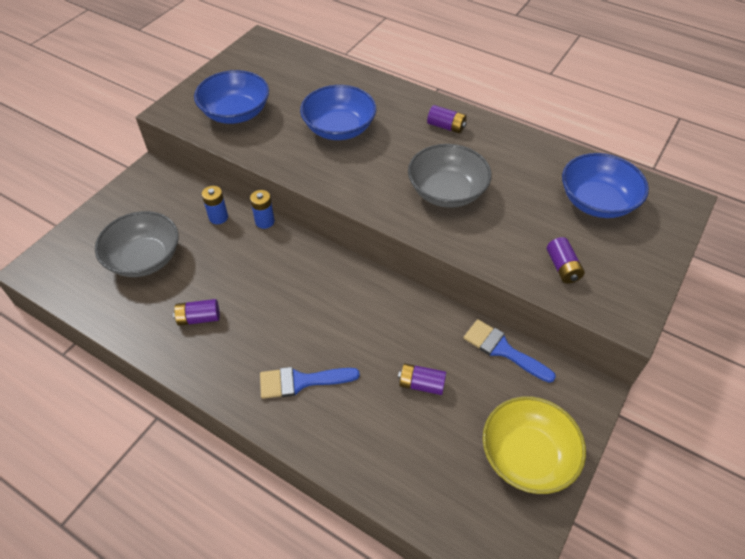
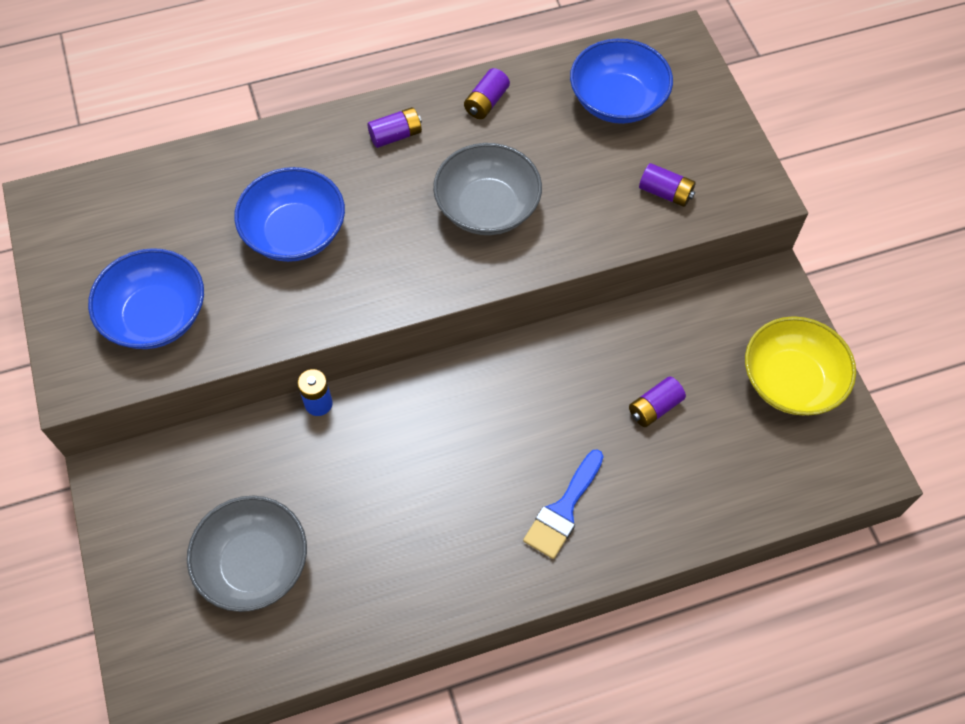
camera: 50 degrees left, 10 degrees up
(199, 318) = (397, 557): purple battery -> purple battery (486, 102)
(218, 217) = (264, 447): blue battery -> none
(502, 350) = (675, 312): blue brush -> none

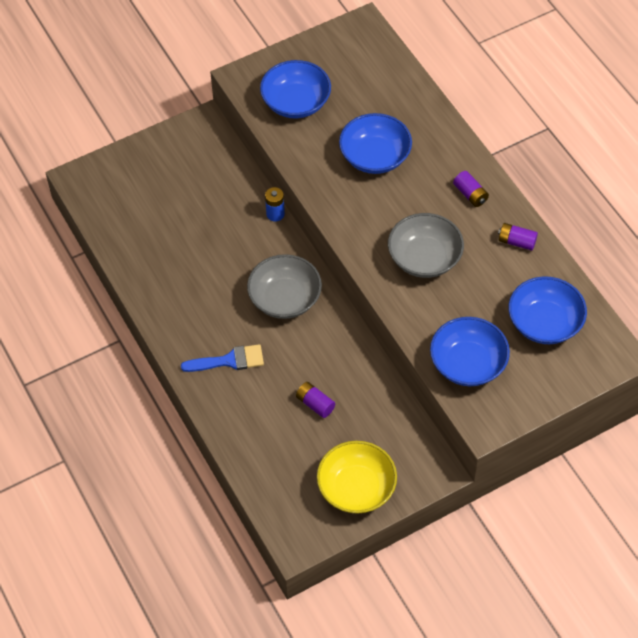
camera: 80 degrees right, 5 degrees down
(254, 564) = (163, 206): grey bowl -> grey bowl (285, 298)
(563, 510) = (229, 360): blue brush -> blue brush turned 150 degrees clockwise
(665, 193) = (468, 364): purple battery -> blue bowl

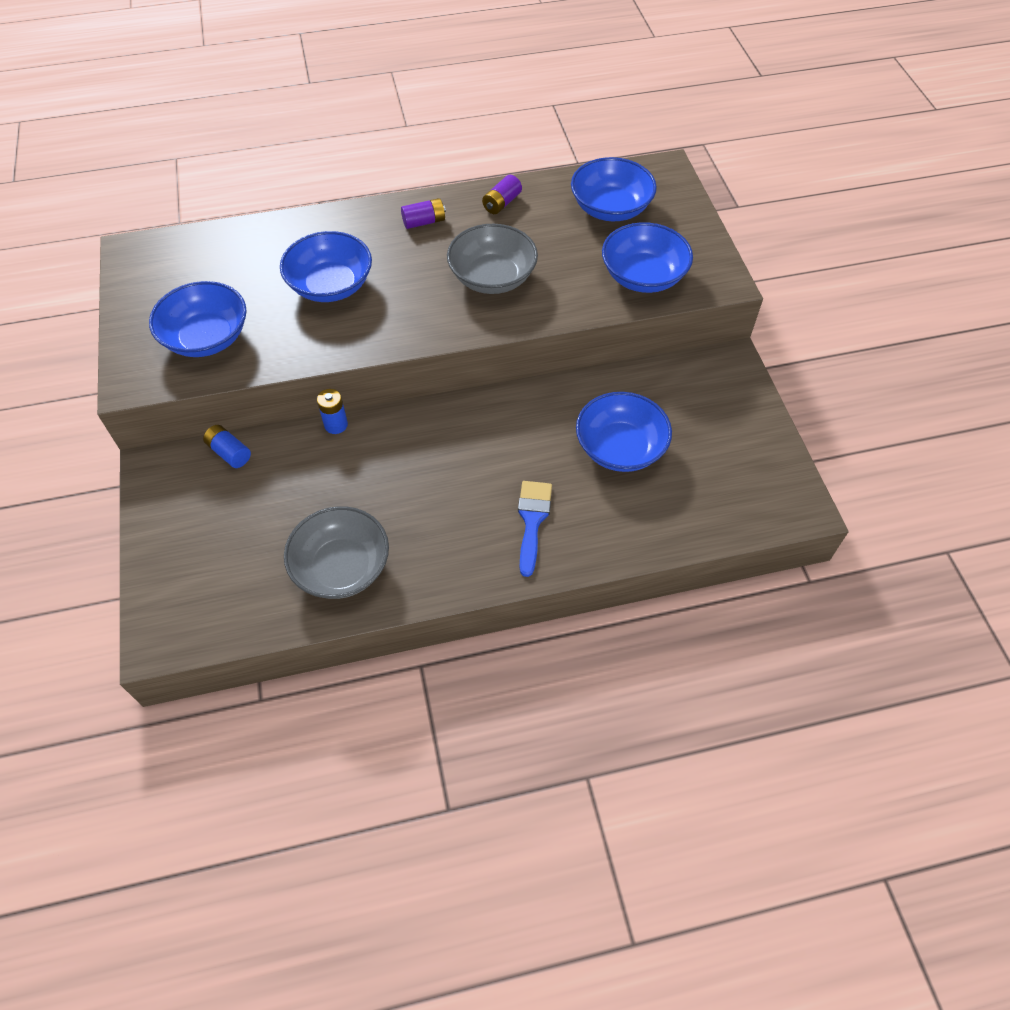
camera: 75 degrees left, 0 degrees up
(230, 160) = (229, 453): none -> blue battery
(285, 298) = (463, 443): grey bowl -> grey bowl (342, 567)
(315, 404) = (620, 448): purple battery -> blue bowl
(356, 488) = (740, 436): yellow bowl -> none

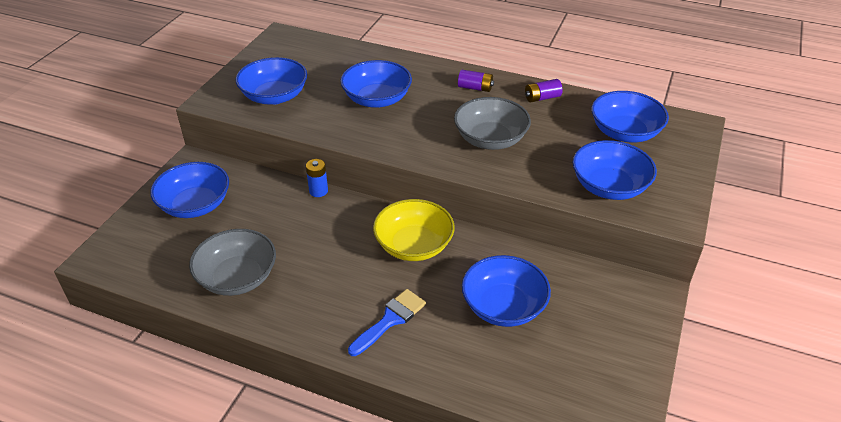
camera: 35 degrees right, 15 degrees down
(211, 515) = (195, 205): none -> blue bowl
(229, 453) = (241, 175): blue battery -> none
(487, 432) = (414, 245): none -> yellow bowl

